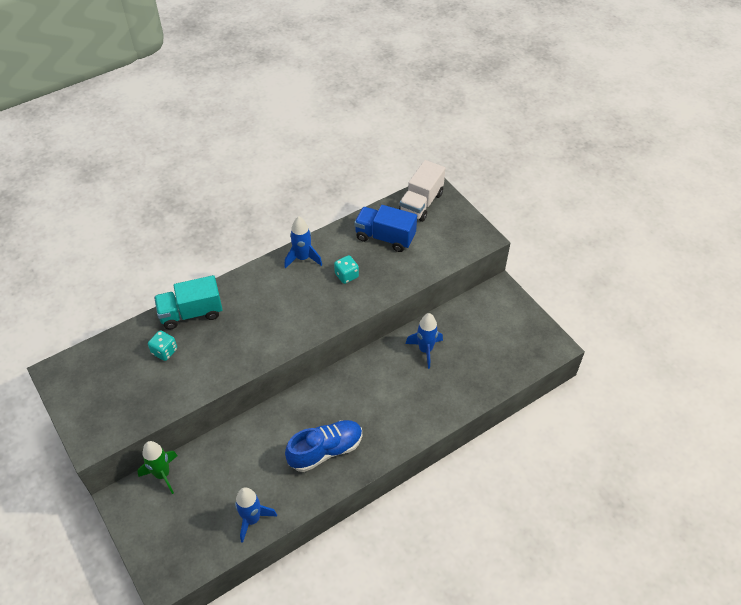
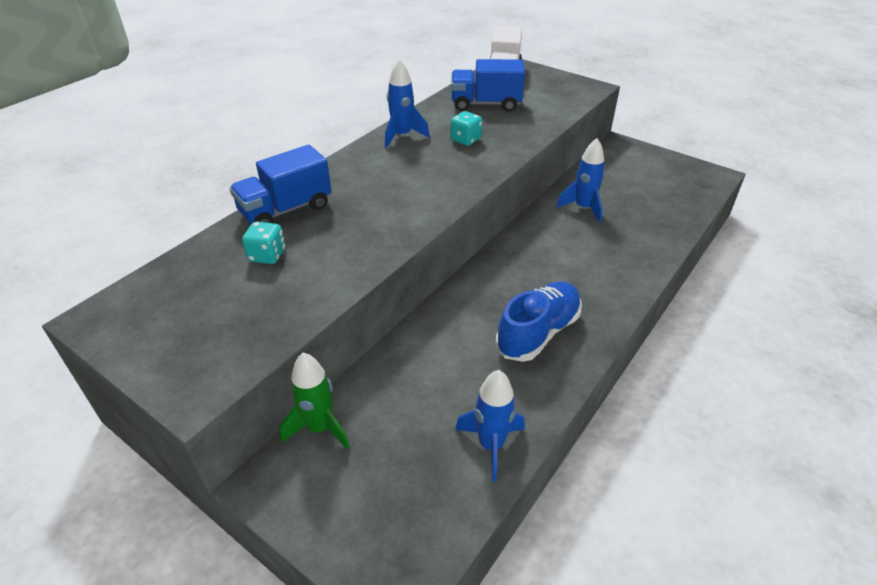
camera: 20 degrees left, 10 degrees down
(191, 313) = (286, 210): turquoise truck -> blue truck

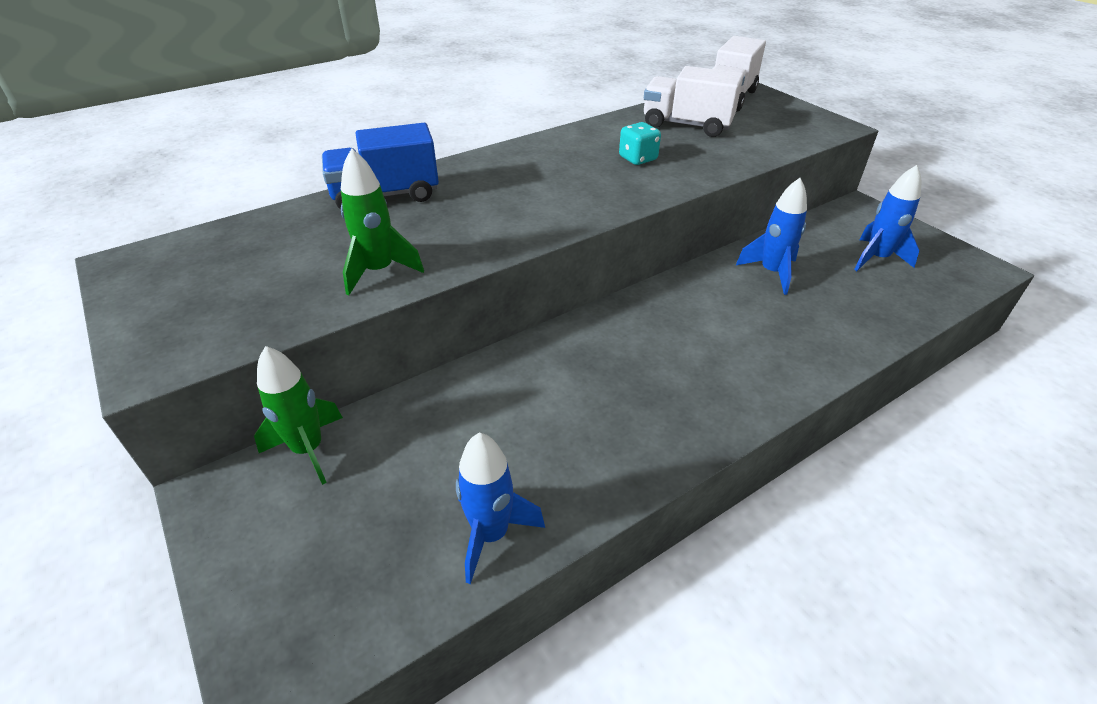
camera: 20 degrees right, 0 degrees up
(267, 255) = (332, 238): turquoise dice -> none
(325, 274) = (379, 271): none -> green rocket
(402, 136) = (565, 143): blue rocket -> blue rocket (876, 258)
(485, 104) = (687, 125): blue truck -> white truck
(538, 333) = (630, 410): blue shoe -> none

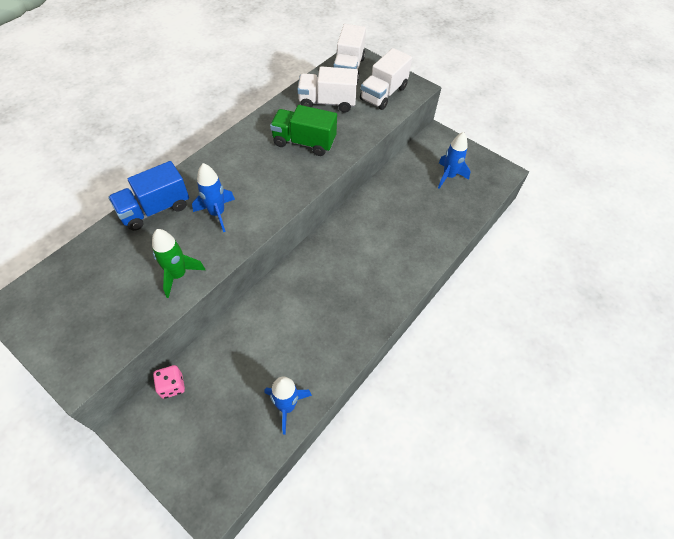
camera: 20 degrees left, 15 degrees up
(308, 449) = (172, 386): green rocket -> pink dice
(638, 158) = (304, 142): turquoise dice -> green truck
(771, 273) = (393, 200): blue rocket -> blue rocket (217, 213)
(779, 126) = (383, 94): none -> white truck

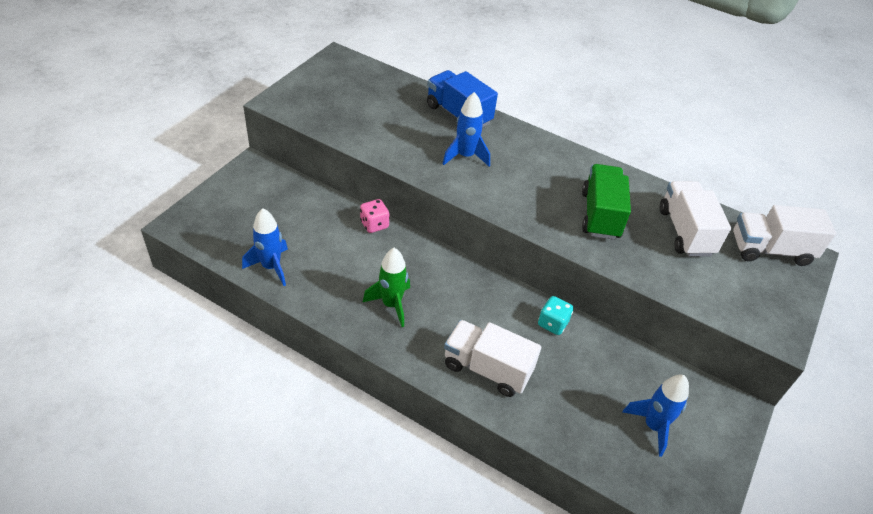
camera: 80 degrees right, 10 degrees down
(172, 386) = (291, 183): pink dice -> pink dice (374, 224)
(178, 275) = (383, 141): green rocket -> green rocket (391, 304)
(368, 208) = (552, 323): none -> turquoise dice
(383, 94) = (740, 293): white truck -> white truck (487, 369)

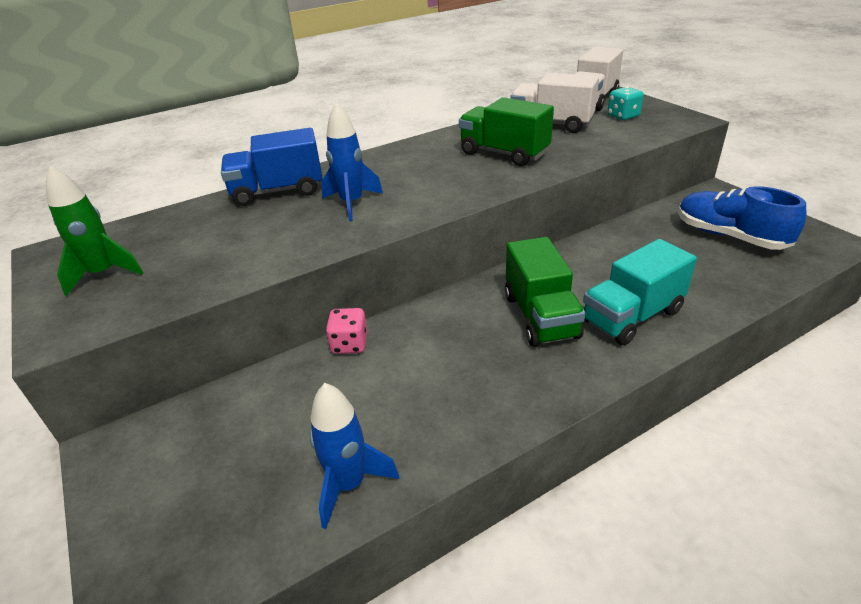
camera: 55 degrees left, 10 degrees down
(391, 304) = (498, 367): green rocket -> green rocket (104, 274)
(456, 314) = (540, 316): none -> green truck
(487, 369) = (632, 316): white truck -> turquoise truck
(552, 323) = (584, 255): turquoise dice -> turquoise dice (623, 116)
(653, 426) = (729, 236): blue rocket -> blue shoe

